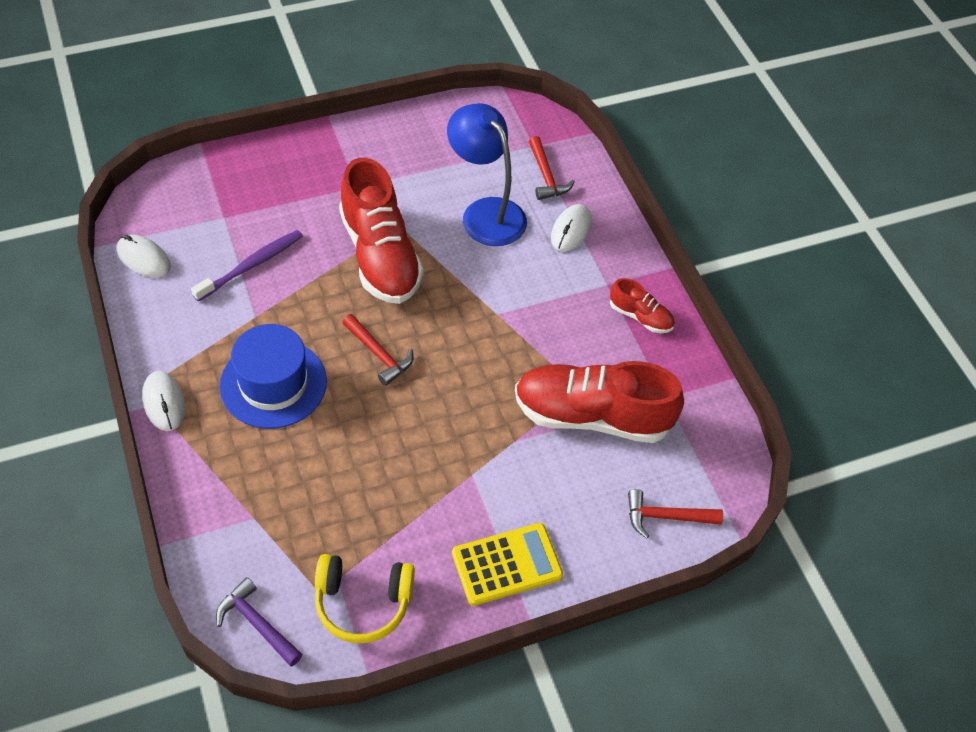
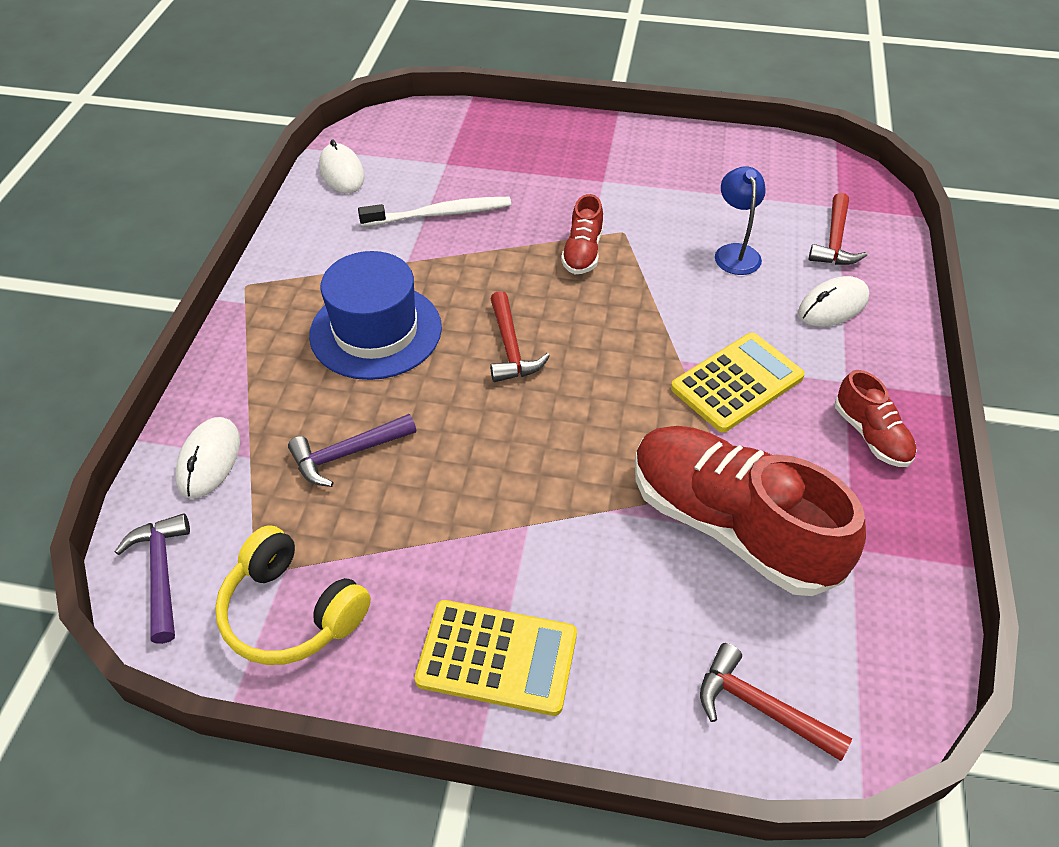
camera: 35 degrees right, 5 degrees down
(164, 402) = (255, 305): white mouse -> white mouse (209, 460)
(251, 265) = (440, 214): purple toothbrush -> white toothbrush
(321, 483) = (347, 454): none -> purple hammer
(380, 255) = (582, 252): red shoe -> red shoe, size x0.47
(485, 212) = (735, 252): blue lamp -> blue lamp, size x0.56
(542, 315) = (737, 383): none -> yellow calculator

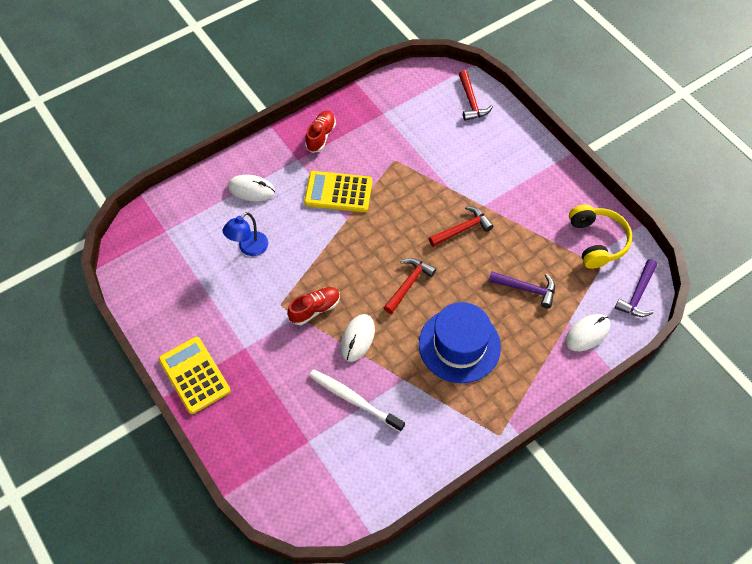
camera: 135 degrees left, 10 degrees up
(342, 172) = (373, 488): white mouse -> white mouse (357, 338)
(497, 657) = (538, 173): yellow calculator -> yellow calculator (194, 375)
(730, 525) = (413, 149): red shoe -> none
(834, 241) = (198, 216): red hammer -> red hammer (462, 229)

